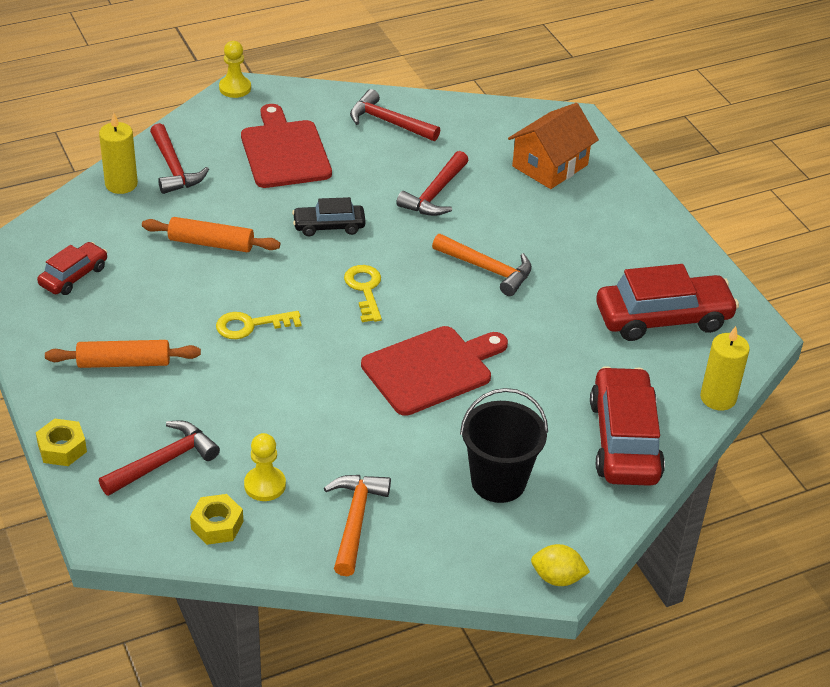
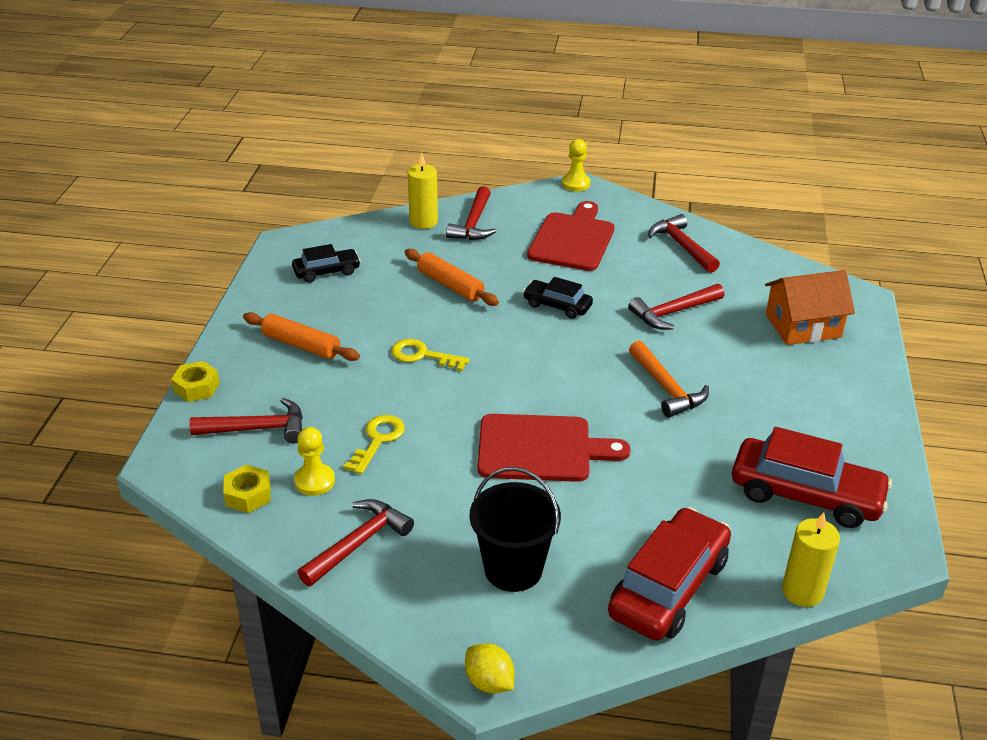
camera: 35 degrees right, 5 degrees down
(74, 276) = (326, 272): red car -> black car
(355, 520) = (359, 543): orange hammer -> red hammer
(365, 290) = (542, 364): yellow key -> yellow key (378, 440)

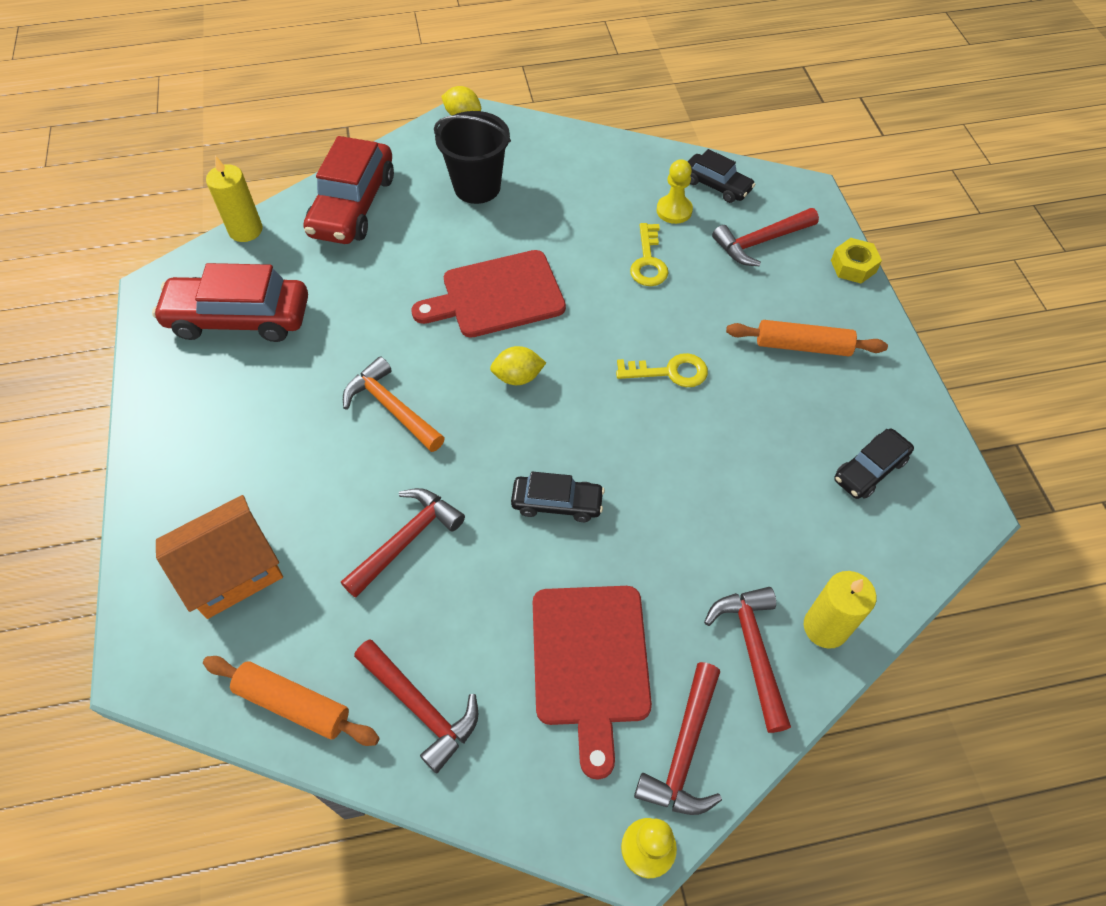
camera: 160 degrees right, 20 degrees up
(248, 495) = (716, 185): yellow nut -> black car
(359, 543) = (604, 174): red hammer -> red hammer (684, 751)
(450, 285) = (706, 497): orange rolling pin -> orange rolling pin (293, 704)
(551, 382) = (518, 377): none -> yellow lemon

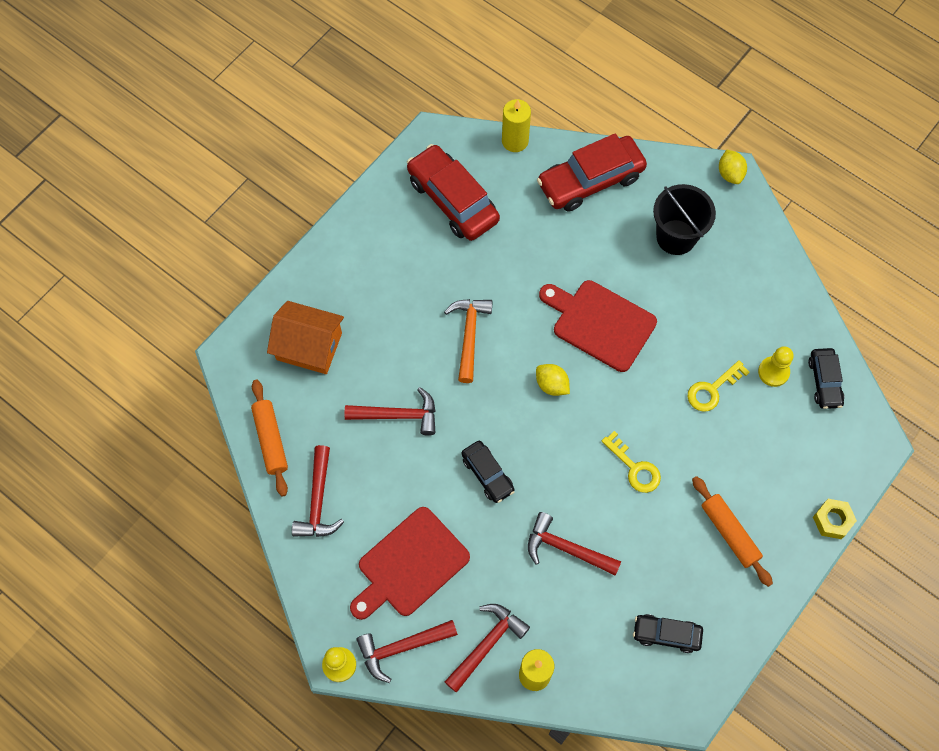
camera: 50 degrees right, 10 degrees up
(760, 242) = (797, 446): red hammer -> red hammer (566, 548)

